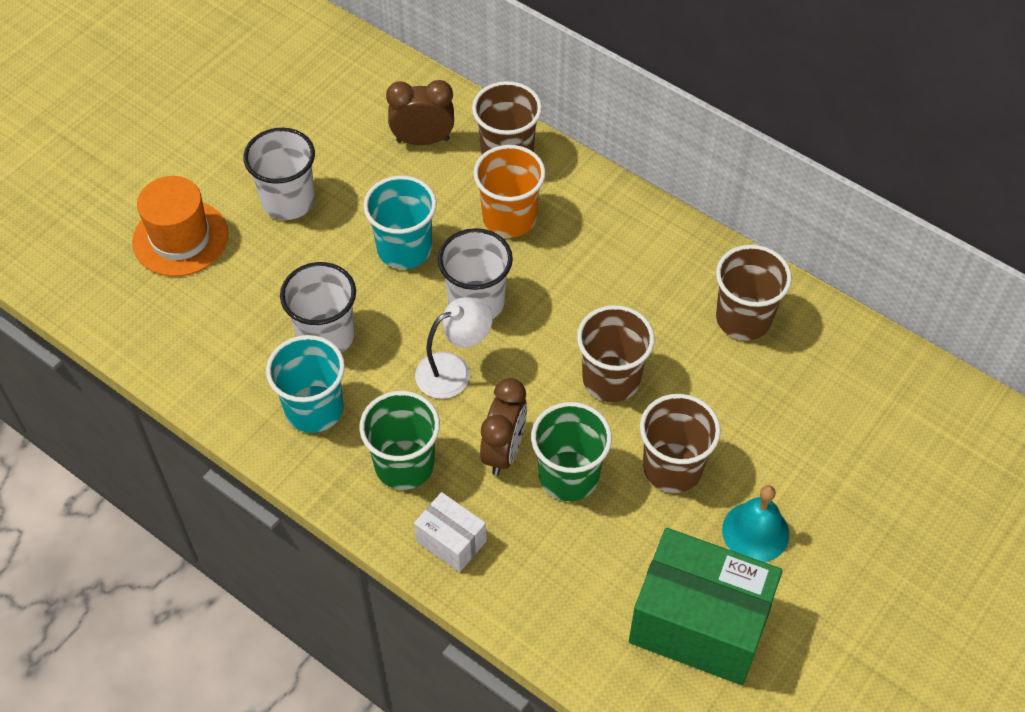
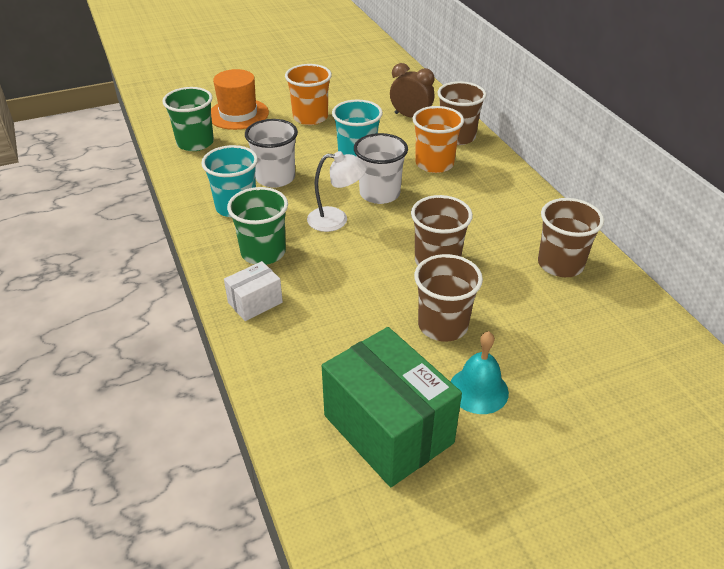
camera: 30 degrees right, 15 degrees down
(288, 201) = (310, 117): white cup -> orange cup
(451, 541) = (255, 302): white box -> white box turned 75 degrees clockwise
(504, 451) = (332, 270): brown clock -> none
(568, 476) = (364, 300): green cup -> green cup (195, 143)

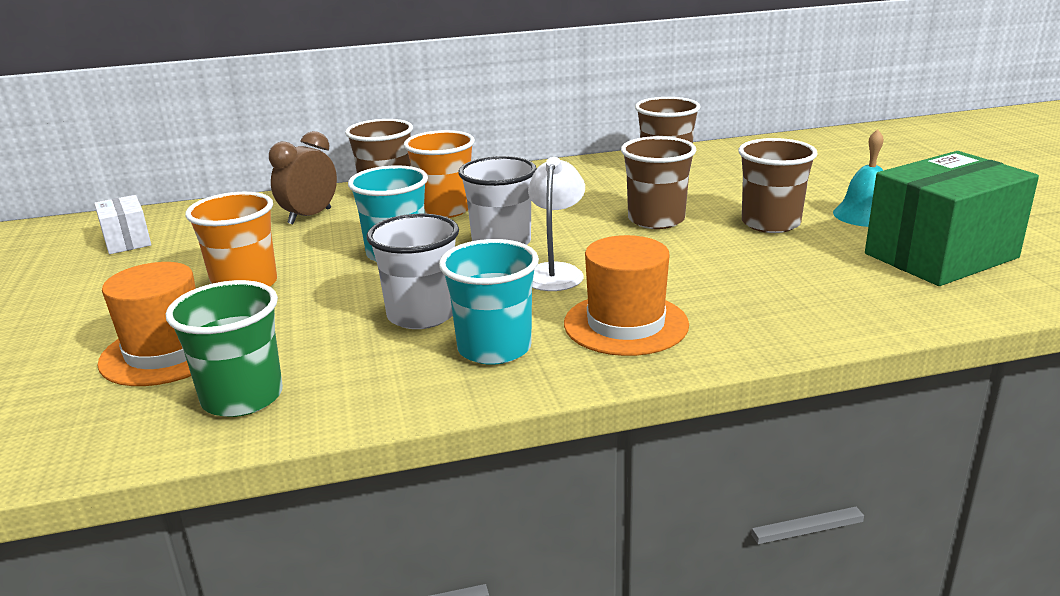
camera: 80 degrees left, 15 degrees down
(255, 302) = (744, 329): white box -> white box (127, 241)
(263, 252) = (626, 324): green cup -> orange hat

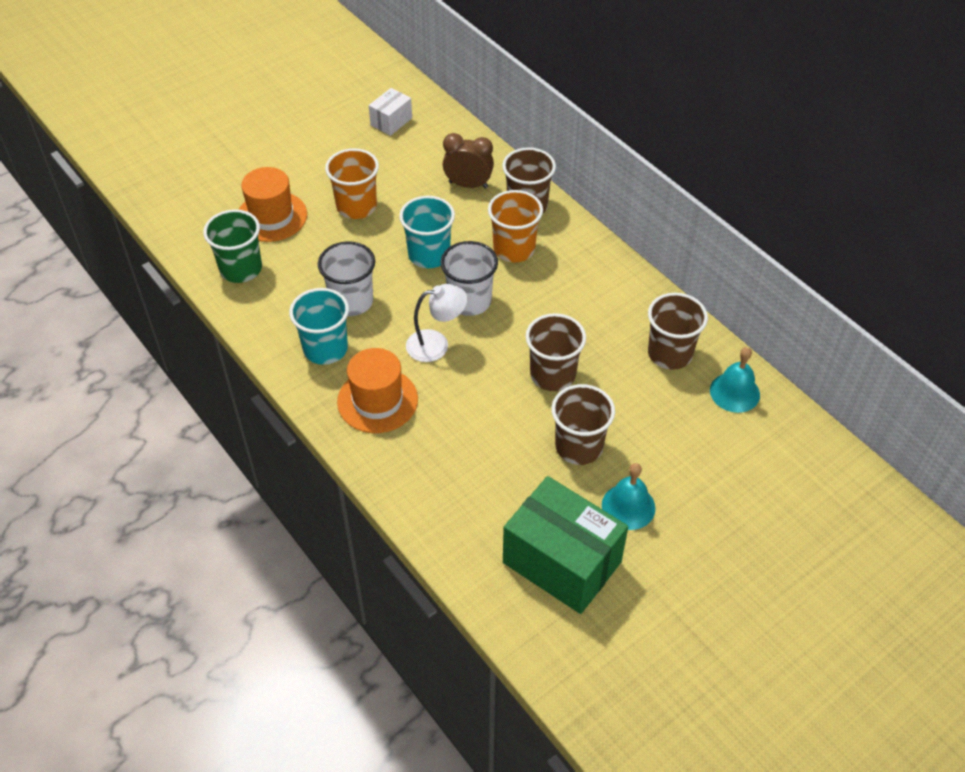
camera: 65 degrees right, 25 degrees up
(732, 155) = (734, 392): none -> turquoise bell

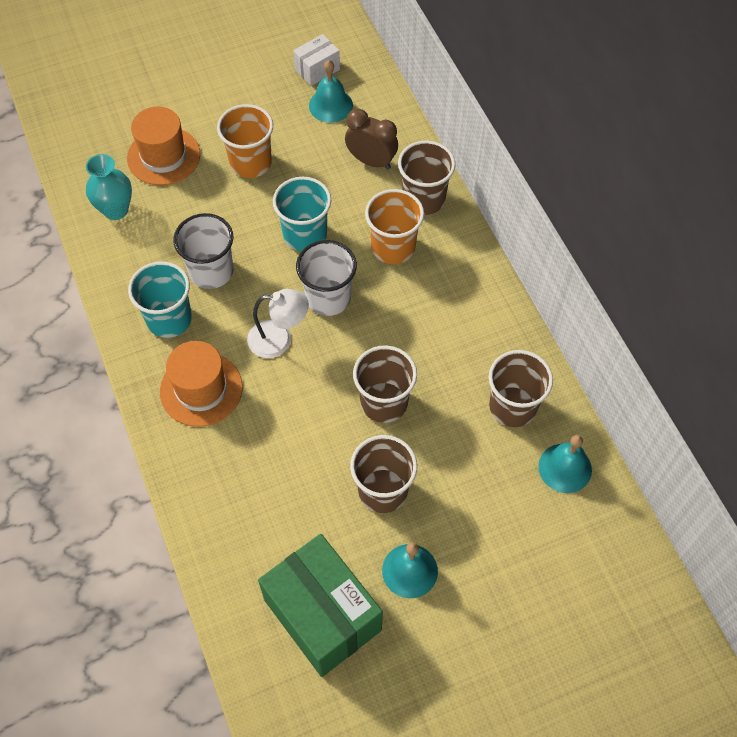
camera: 15 degrees right, 10 degrees up
(241, 269) = (116, 210): green cup -> turquoise vase
(414, 147) = (330, 105): none -> turquoise bell

